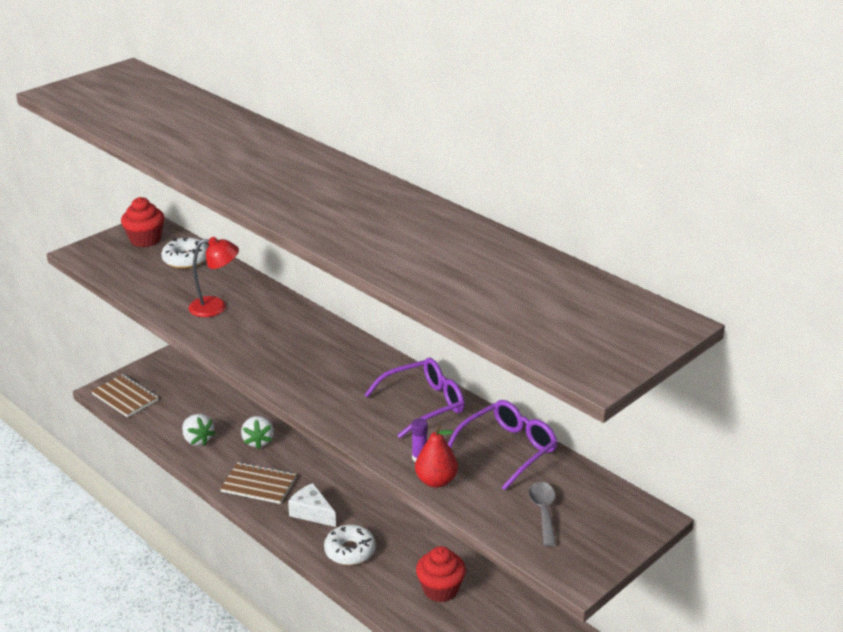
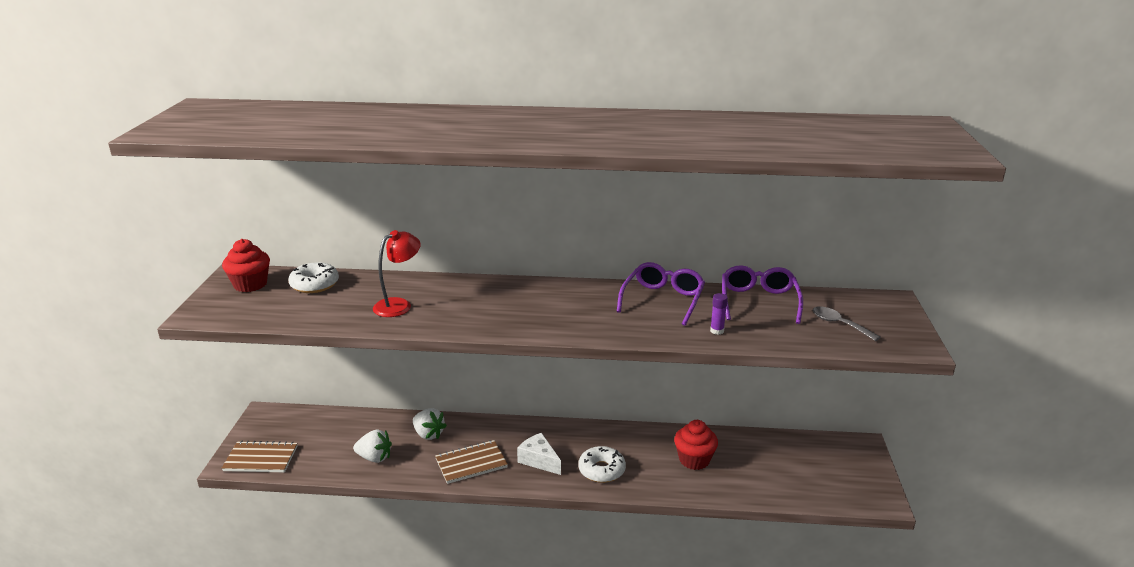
camera: 40 degrees left, 5 degrees down
(312, 512) = (539, 460): white cheese -> white cheese turned 45 degrees clockwise
(436, 481) = (751, 339): red pear -> none

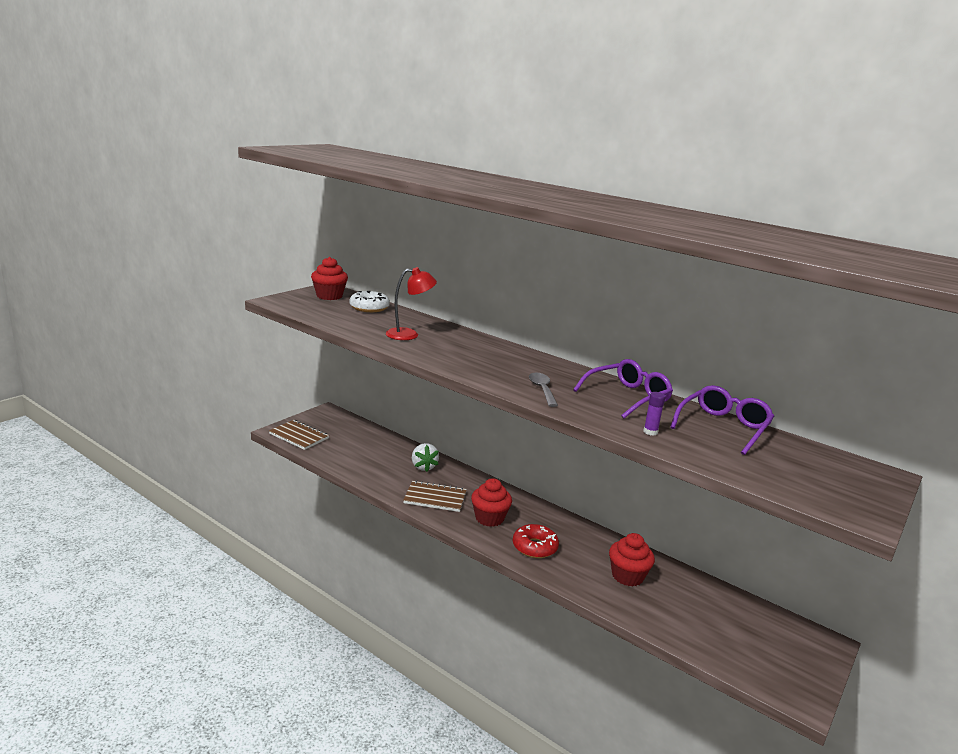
camera: 30 degrees right, 5 degrees down
(374, 458) = (371, 466): white strawberry -> none
(539, 460) = (489, 518): white cheese -> red cupcake
(601, 470) = (534, 547): white donut -> red donut
(839, 324) = (790, 470): grey spoon -> grey spoon (542, 390)

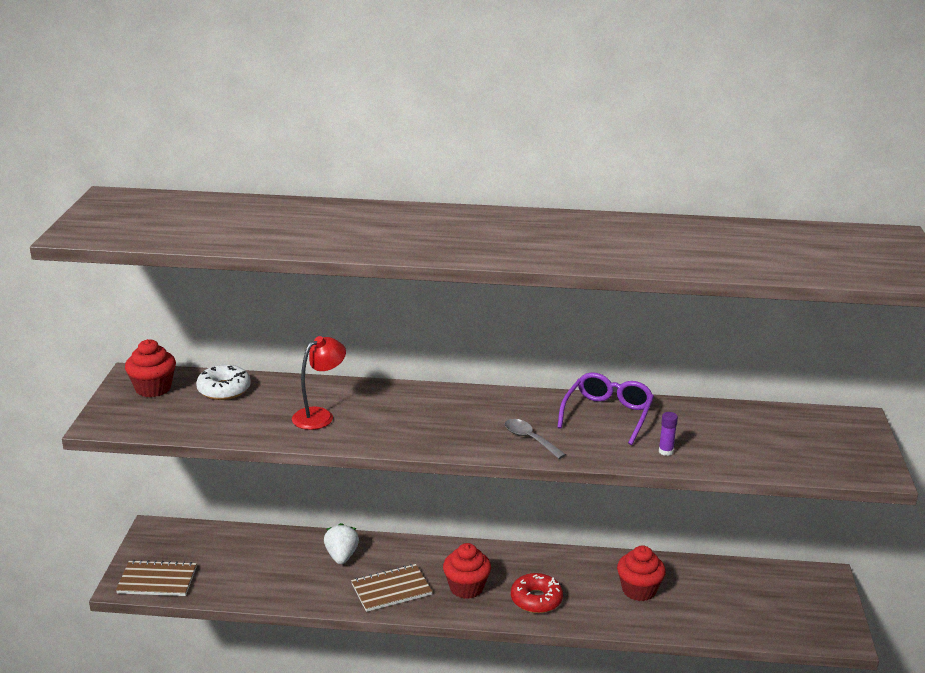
camera: 30 degrees left, 5 degrees up
(423, 467) = (341, 556): white strawberry -> white strawberry turned 135 degrees counterclockwise
(723, 427) = (712, 418): purple glasses -> none

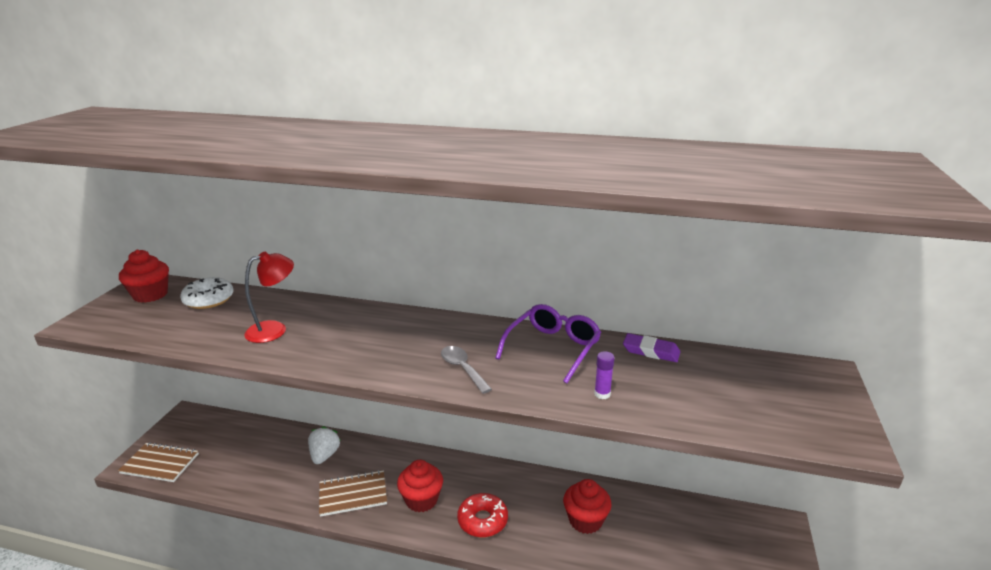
camera: 10 degrees right, 0 degrees up
(700, 411) = (651, 351): none -> purple eraser

